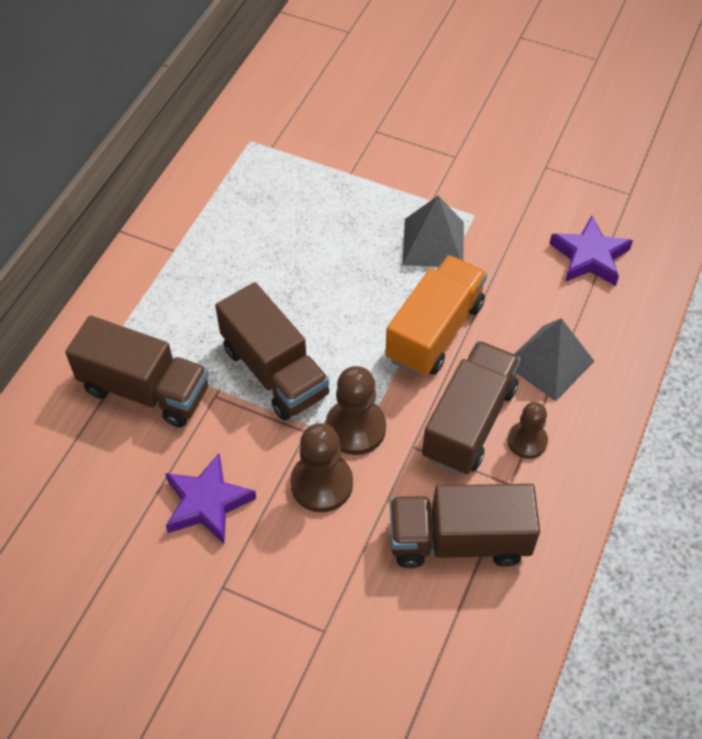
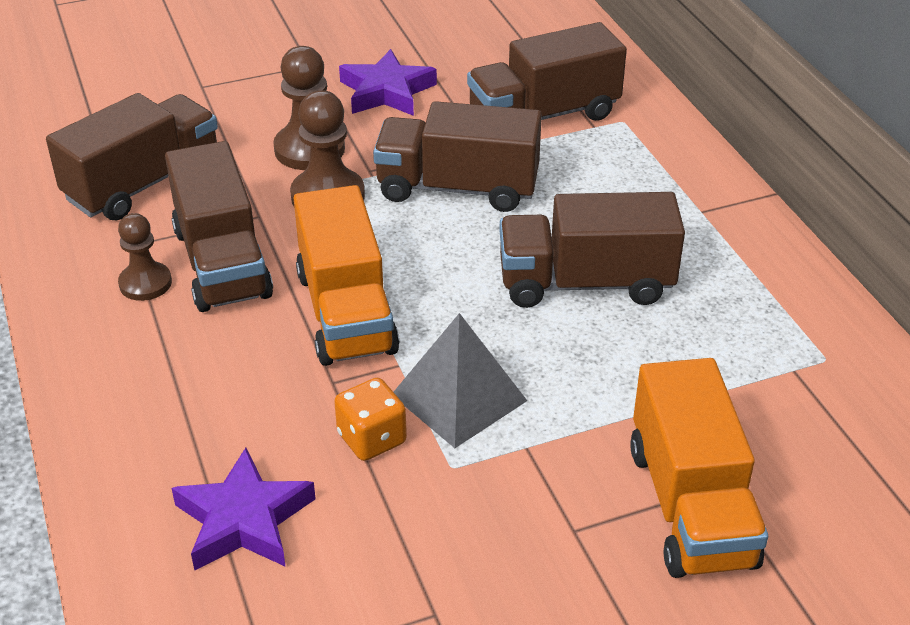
camera: 135 degrees right, 15 degrees down
(295, 255) = (585, 283): none -> brown truck
(397, 132) = (690, 505): none -> orange truck
(495, 252) = (372, 438): none -> orange dice
(549, 362) = (186, 364): grey pyramid -> none

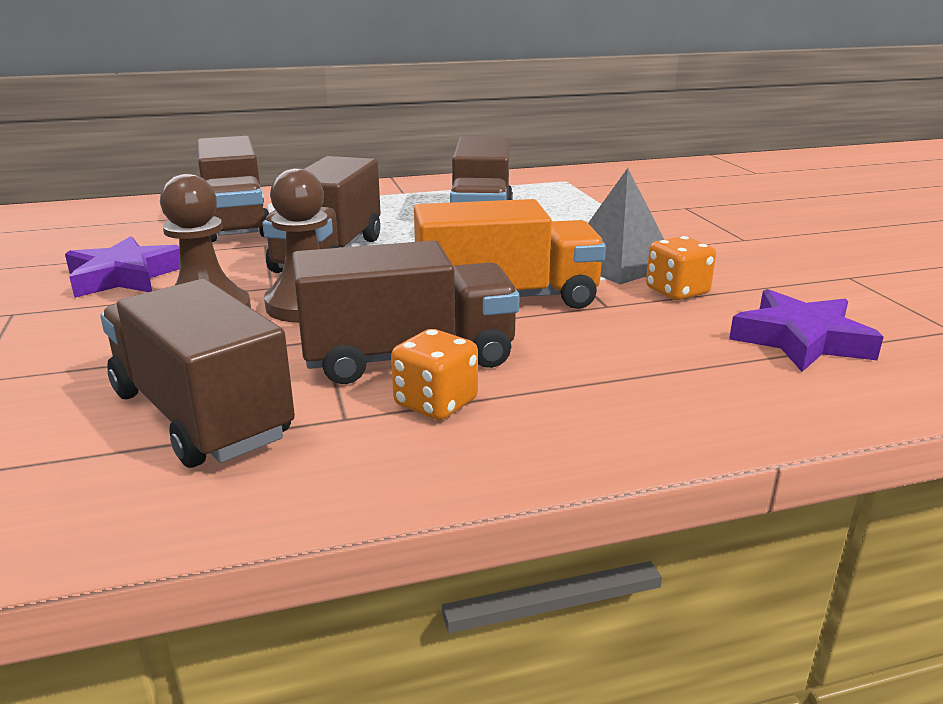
camera: 85 degrees left, 15 degrees down
(145, 283) = (435, 403): brown pawn -> orange dice
(690, 505) = (706, 213): orange truck -> none

